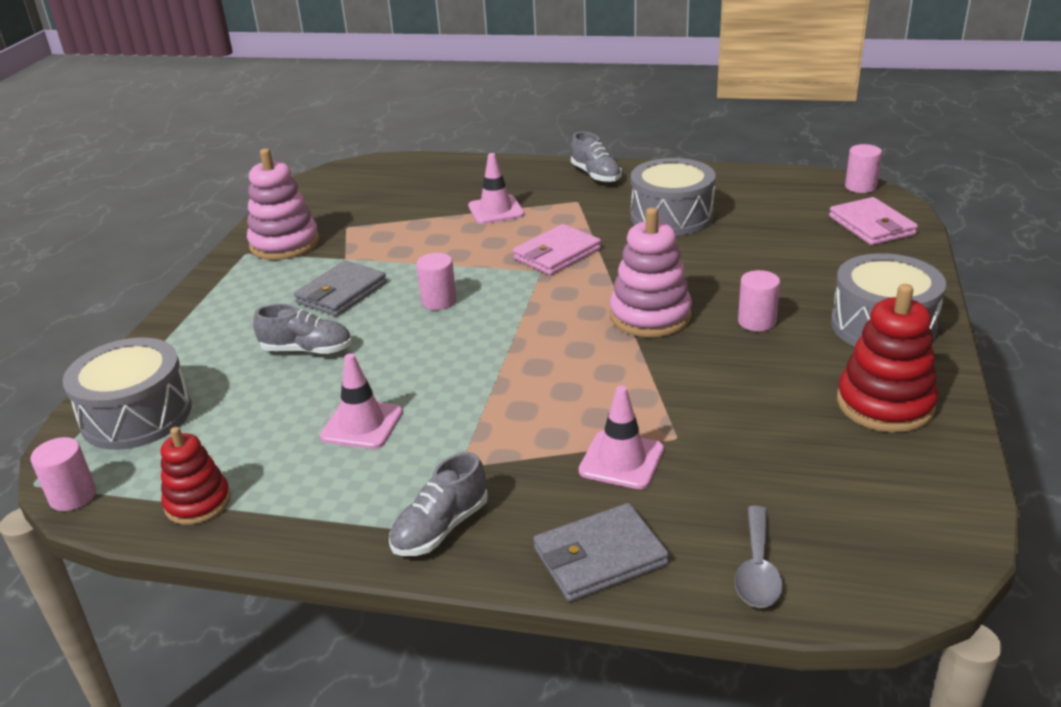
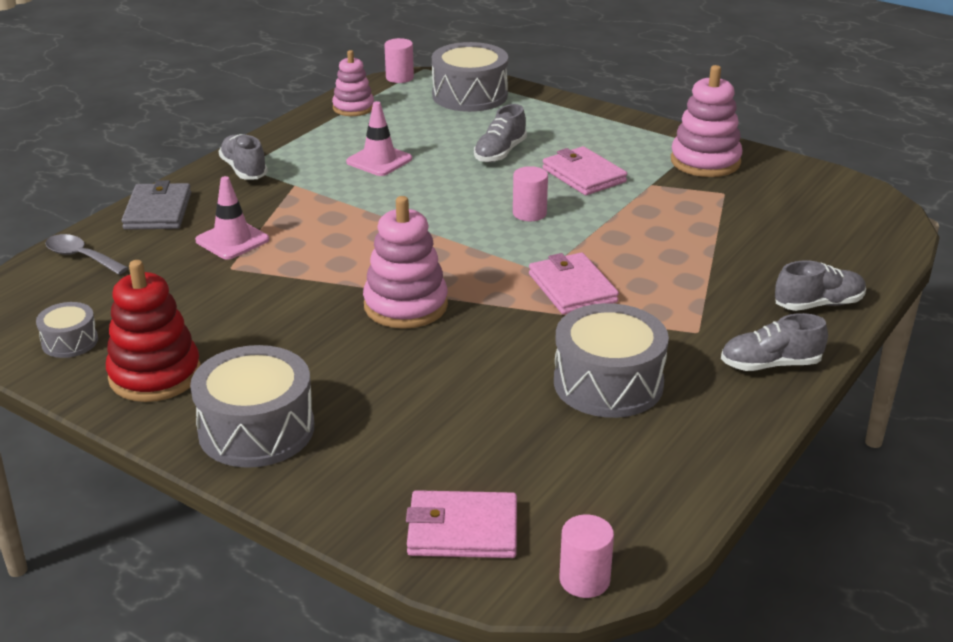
camera: 110 degrees right, 0 degrees up
(198, 503) = (353, 108): red stacking toy -> pink stacking toy
(341, 293) = (584, 175): grey wallet -> pink wallet
(496, 210) = (707, 276): pink traffic cone -> none
(506, 172) = (818, 304): none -> grey shoe
(756, 321) = (339, 359): pink cylinder -> none
(904, 484) = (70, 341): none -> grey drum

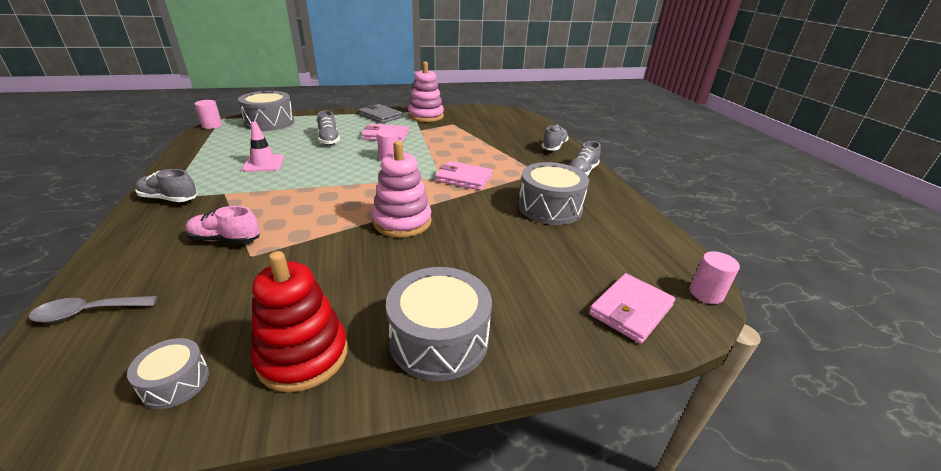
camera: 50 degrees left, 0 degrees up
(158, 211) = (126, 249): grey wallet -> grey wallet (380, 116)
(232, 240) = (225, 239): pink traffic cone -> pink shoe
(353, 108) = (203, 146): pink stacking toy -> none

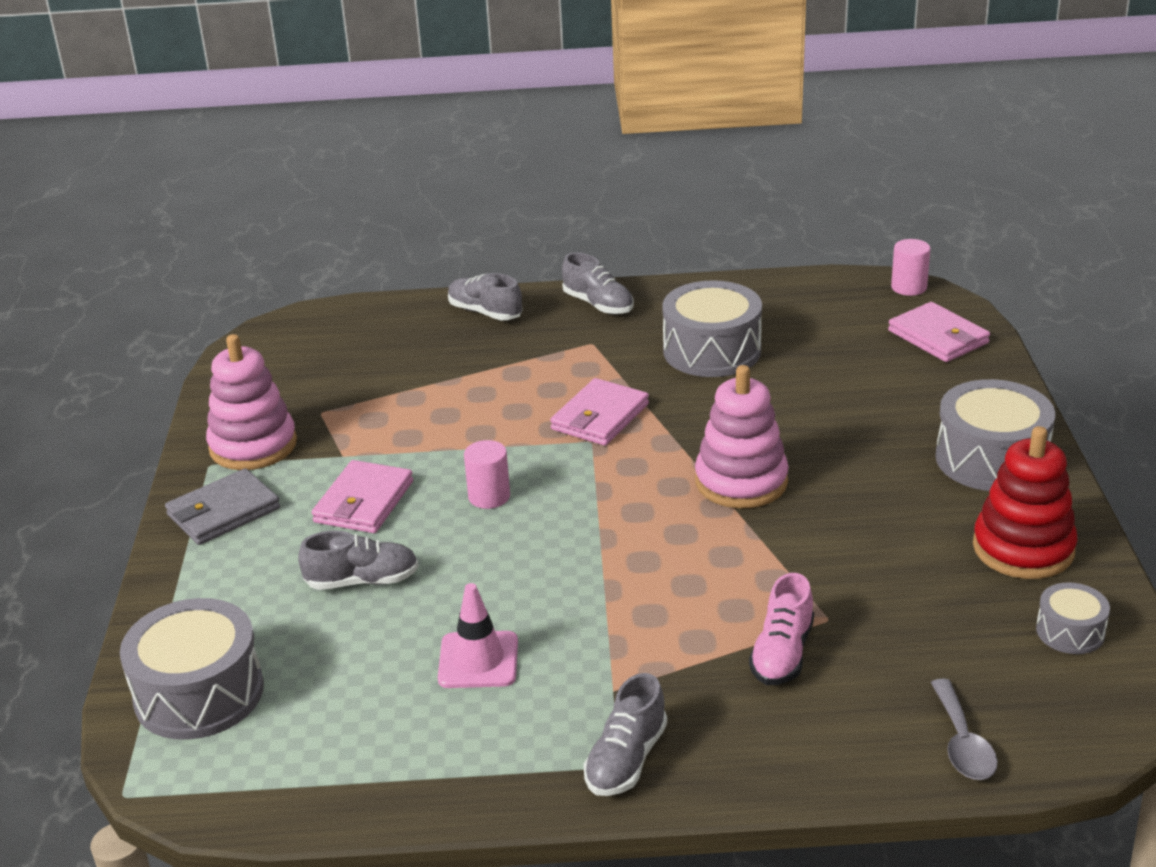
camera: 75 degrees left, 0 degrees up
(212, 126) = (183, 800): pink cylinder -> none

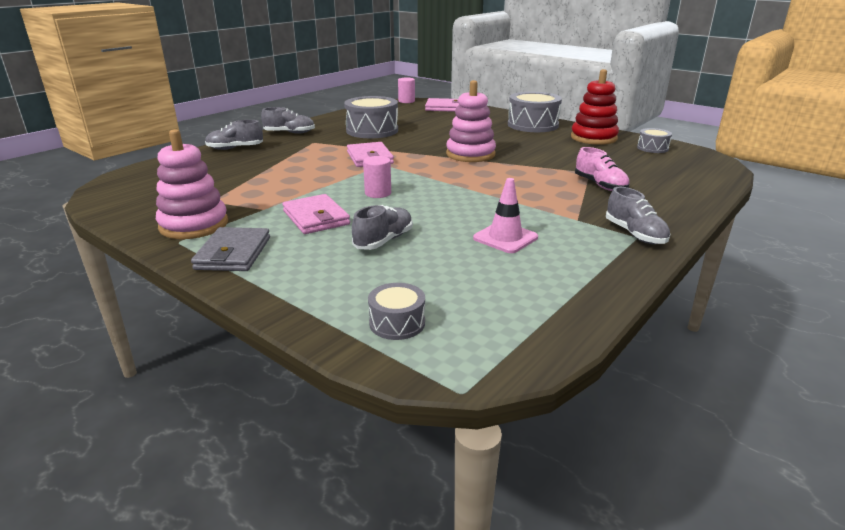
camera: 50 degrees left, 5 degrees down
(199, 693) = (397, 323): grey drum -> grey drum, size x0.52
(962, 743) = (700, 180): grey spoon -> none

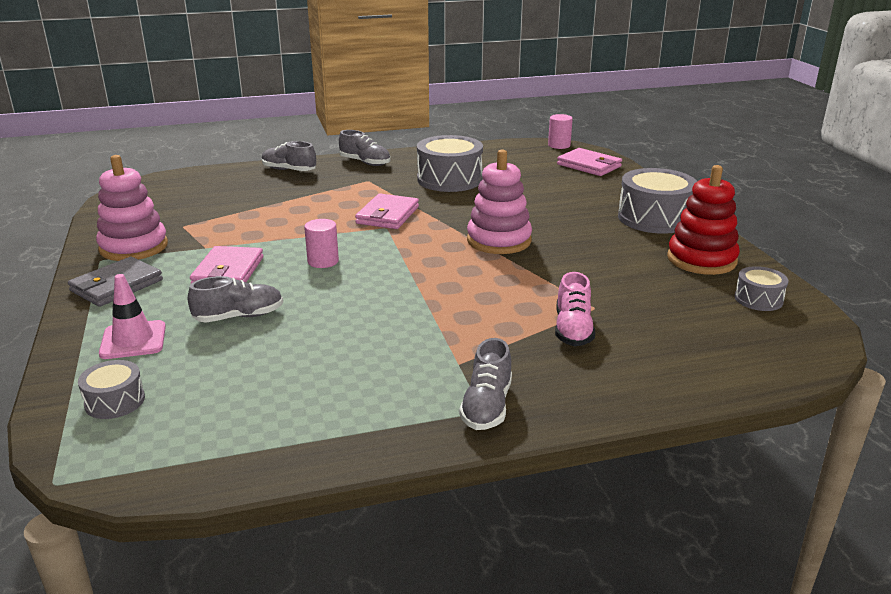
camera: 35 degrees right, 0 degrees up
(505, 238) = (346, 356): pink traffic cone -> pink traffic cone (133, 340)

